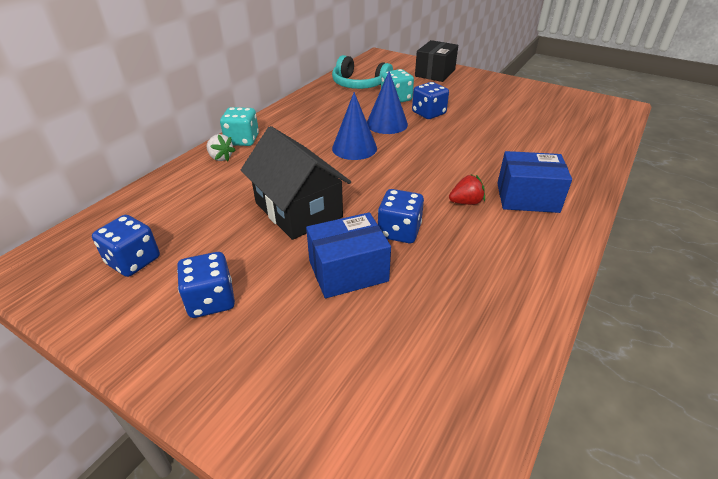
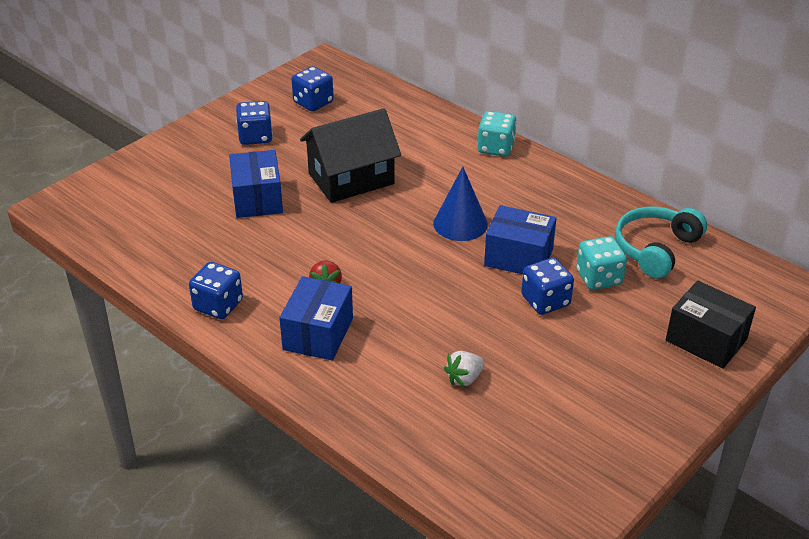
camera: 100 degrees right, 0 degrees up
(221, 157) = (460, 135): white strawberry -> white strawberry (464, 378)
(387, 124) = (518, 257): blue cone -> blue box
(399, 231) = (296, 233): blue dice -> blue dice (218, 305)

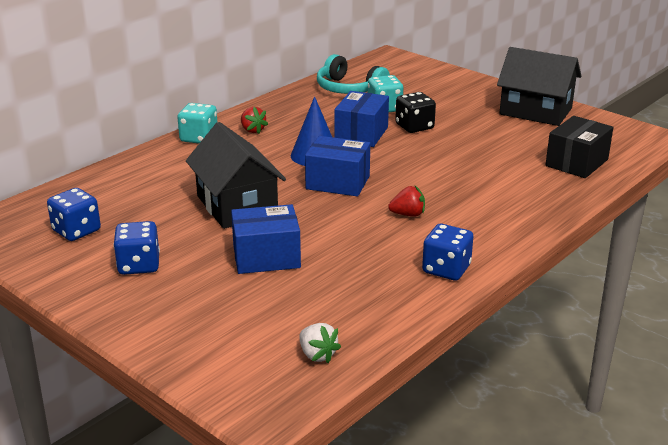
camera: 90 degrees left, 10 degrees down
(318, 334) = (475, 216): blue box -> blue box (338, 182)
(464, 378) = (510, 157): white strawberry -> white strawberry (317, 355)
(519, 180) = (252, 130): none -> red strawberry
(545, 301) = (414, 127): blue dice -> black dice
(616, 423) = (535, 111): none -> black house
(706, 340) = (446, 82): black box -> black box (577, 163)

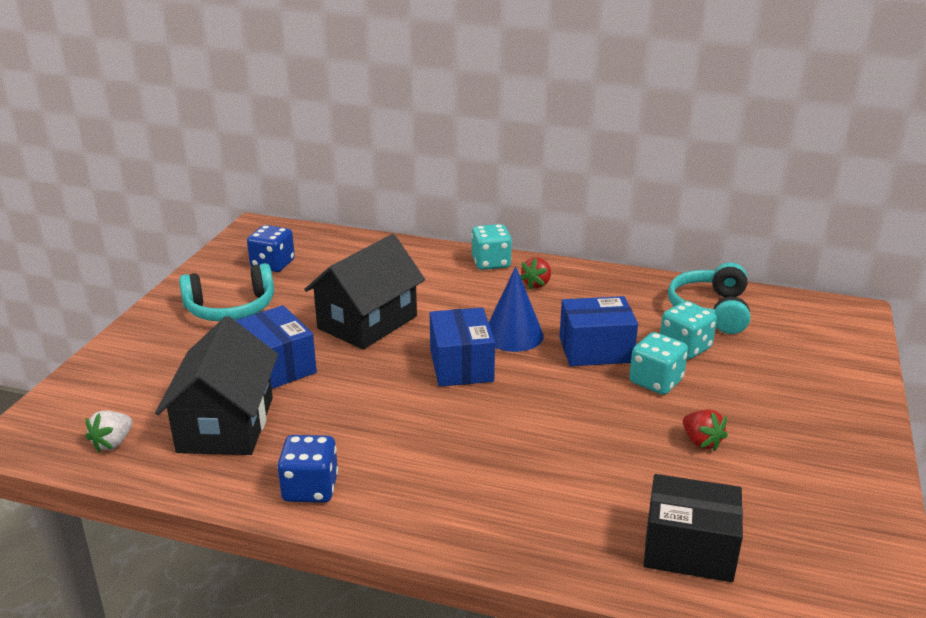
camera: 65 degrees right, 0 degrees up
(139, 265) = (231, 308): blue dice -> turquoise headphones
(408, 214) = (421, 431): red strawberry -> red strawberry (701, 442)
(414, 127) = (656, 381): black dice -> turquoise dice
(535, 111) = (826, 474): black house -> black house (226, 424)

